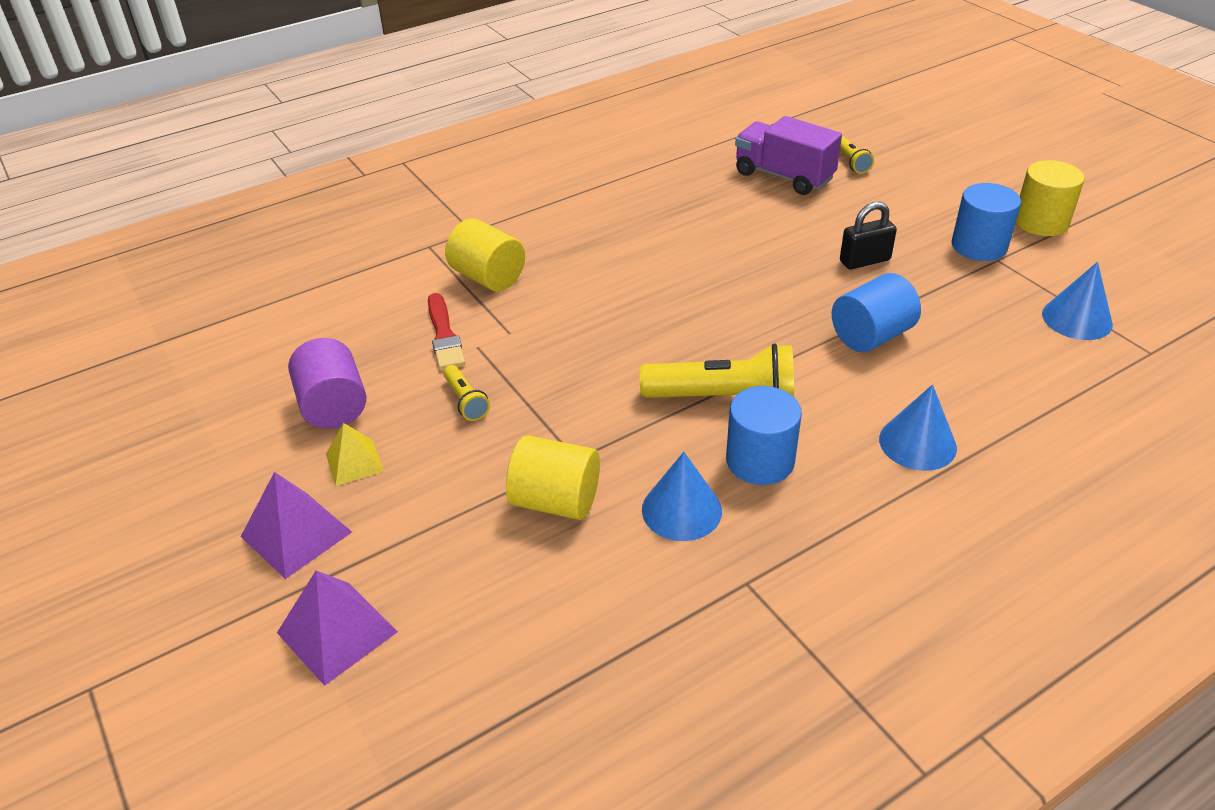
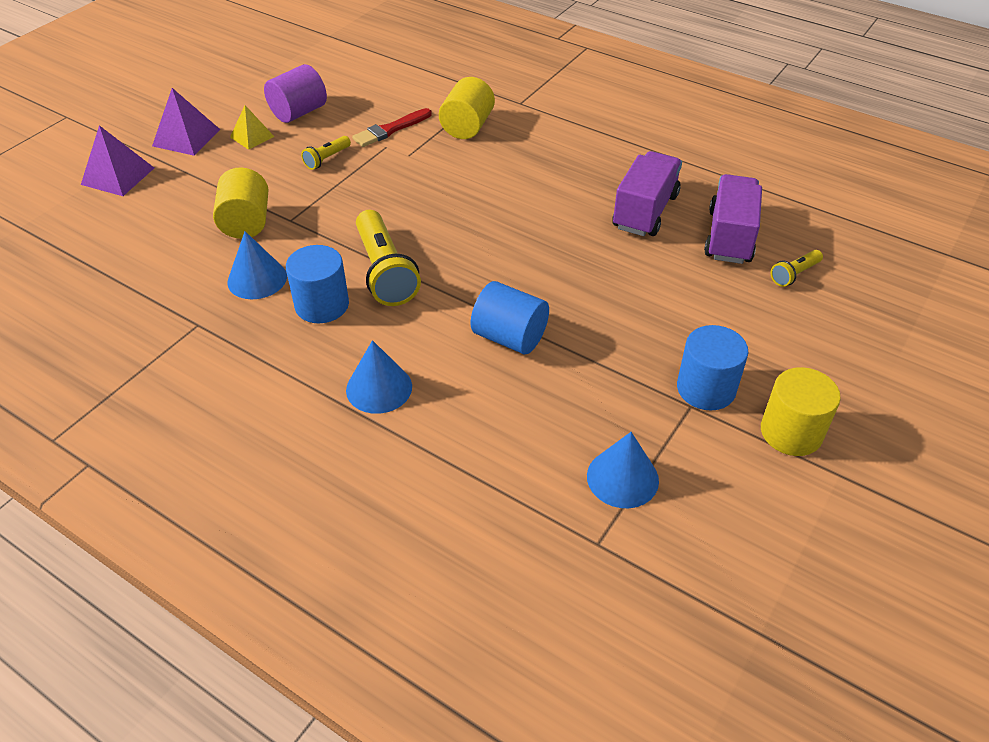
camera: 65 degrees right, 5 degrees up
(720, 208) = (645, 211): none -> purple truck
(864, 261) = (623, 313): black padlock -> none

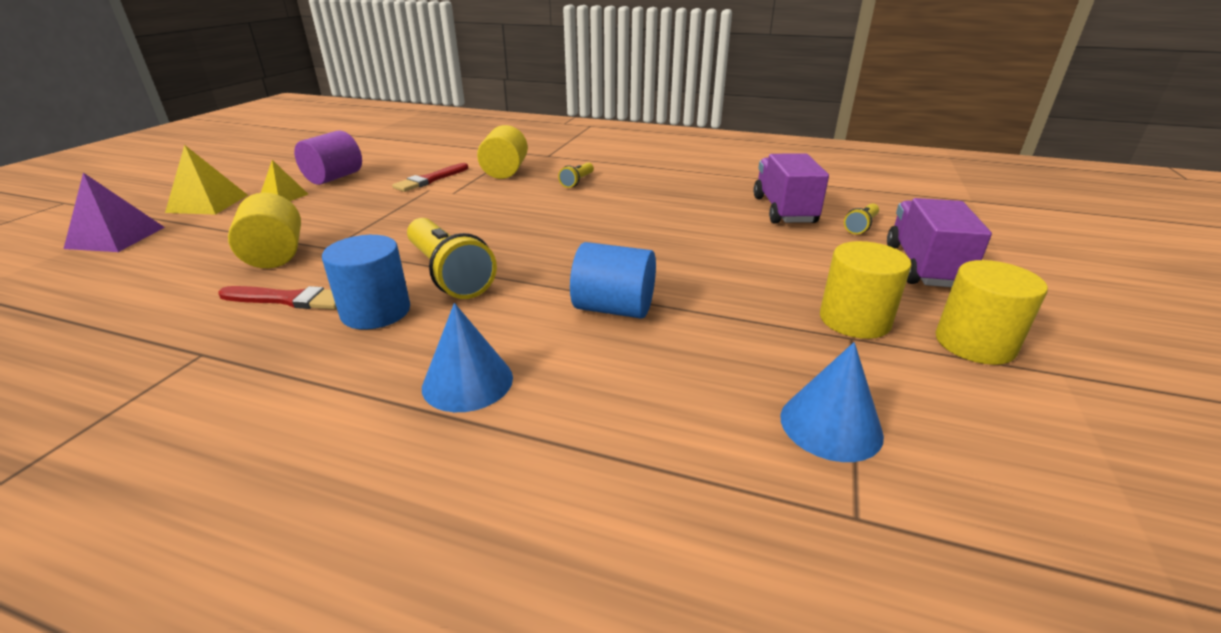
camera: 15 degrees left, 15 degrees down
(186, 137) = (208, 203): purple pyramid -> yellow pyramid
(257, 279) = (289, 299): blue cone -> red brush
(327, 159) = (367, 203): yellow flashlight -> yellow flashlight (577, 181)
(645, 211) = (697, 203): purple truck -> purple truck (924, 266)
(706, 388) = (854, 320): blue cylinder -> yellow cylinder

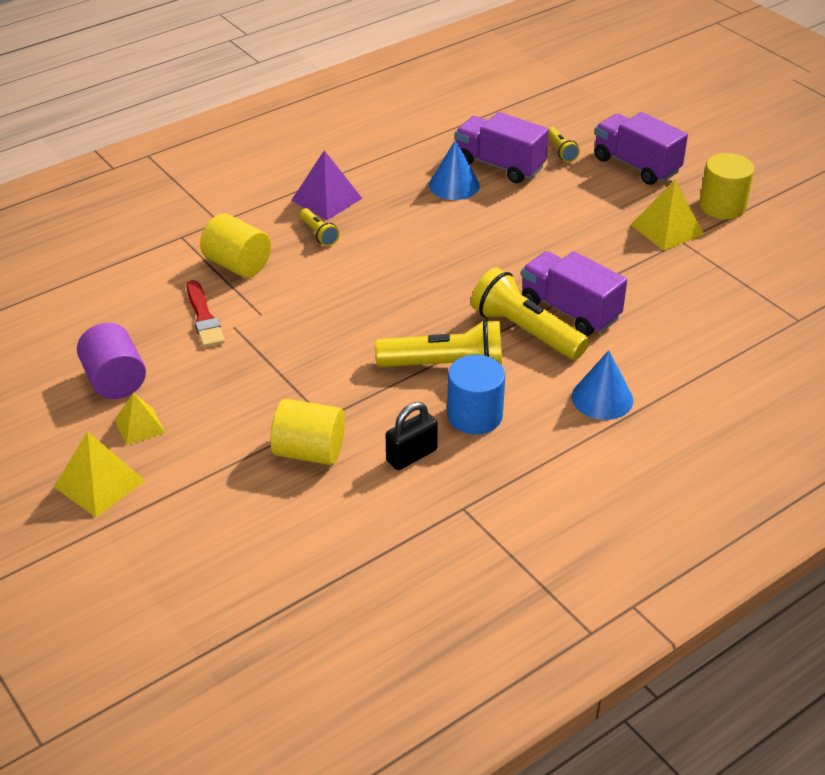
camera: 55 degrees left, 10 degrees up
(115, 237) = (143, 554): purple pyramid -> purple pyramid (326, 199)
(289, 299) = (411, 455): red brush -> black padlock
(547, 295) = (525, 331): none -> yellow flashlight
(613, 308) = (570, 310): blue cylinder -> purple truck
(830, 425) = (742, 292): blue cone -> blue cone (454, 185)
(854, 320) = (667, 229): yellow cylinder -> yellow pyramid

